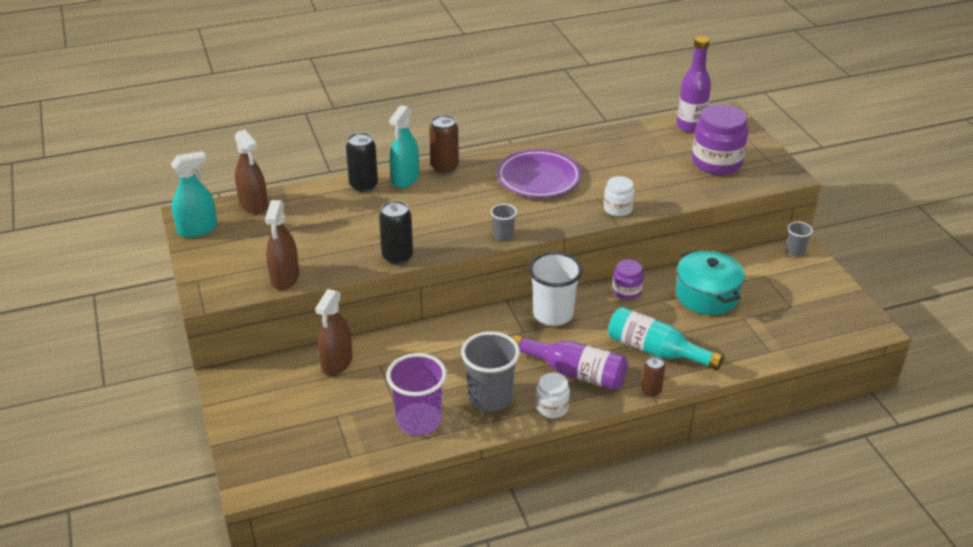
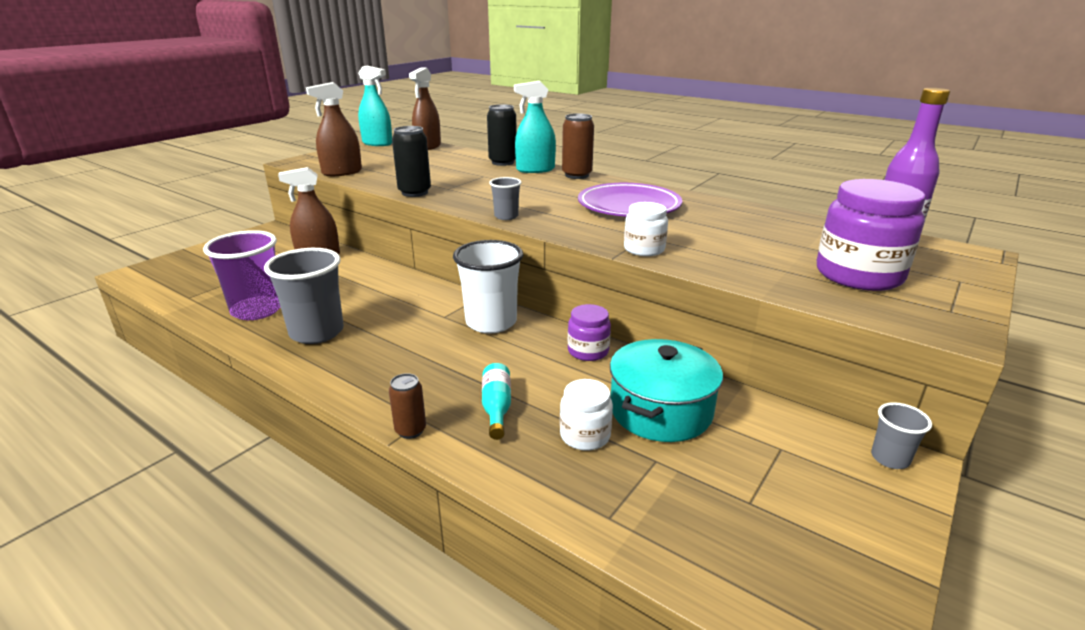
camera: 55 degrees right, 10 degrees down
(552, 408) = (324, 371): white jar -> white jar (585, 435)
(574, 372) = (400, 365): purple bottle -> none
(656, 351) = (496, 408): turquoise bottle -> turquoise bottle, size x0.56

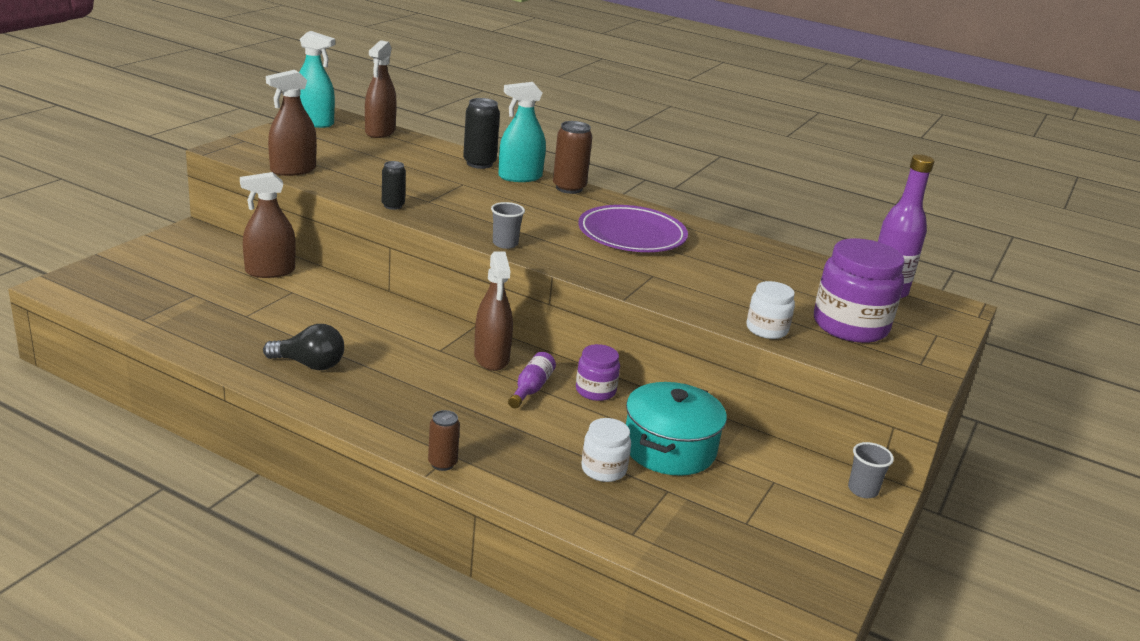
camera: 10 degrees left, 0 degrees up
(257, 310) = (231, 337): purple cup -> none
(317, 332) = (309, 364): grey cup -> black light bulb
(414, 192) = (393, 206): black can -> black can, size x0.62
(491, 322) = (491, 358): white cup -> brown spray bottle
(496, 408) = (518, 444): turquoise bottle -> none
(523, 350) = (531, 389): none -> purple bottle
(644, 249) = (653, 290): white jar -> white jar (766, 329)

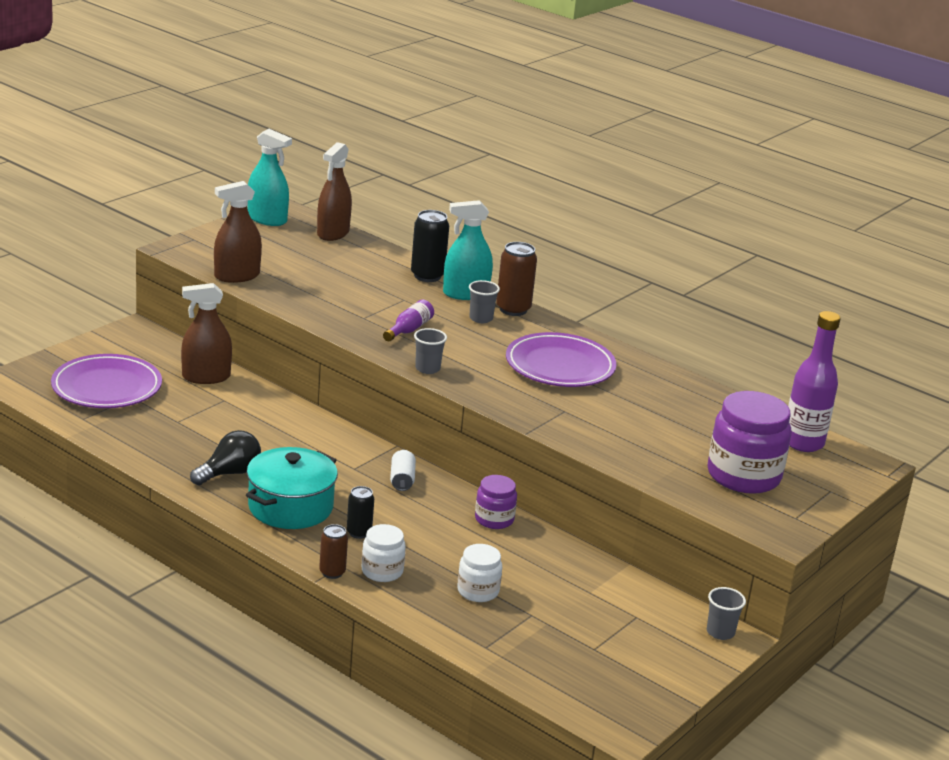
camera: 10 degrees right, 0 degrees up
(166, 287) = (107, 387): none -> purple plate
(309, 364) = (229, 473): black light bulb -> black light bulb turned 60 degrees counterclockwise
(393, 206) = (327, 321): black can -> black can (359, 533)
(491, 358) = (402, 480): brown spray bottle -> white can
(531, 389) = (432, 512): purple bottle -> purple bottle (409, 330)
(542, 197) = (481, 318): none -> grey cup
(669, 448) = (547, 578): turquoise pot -> turquoise pot (290, 507)
(766, 329) = (656, 473): white jar -> white jar (382, 571)

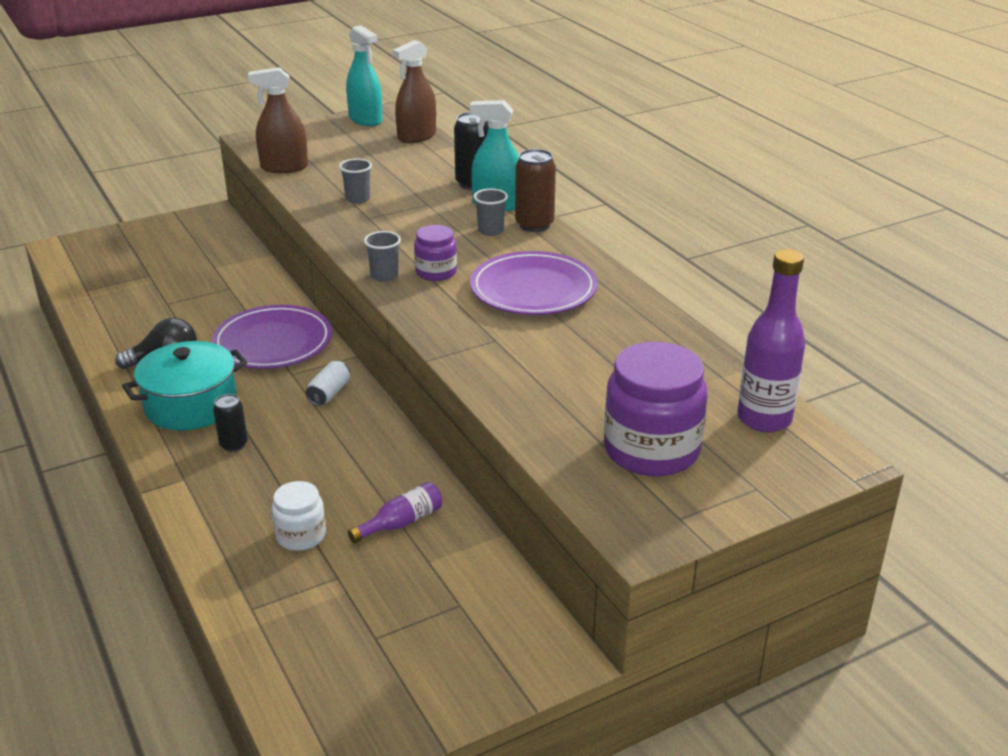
camera: 25 degrees right, 5 degrees up
(107, 387) = (135, 263): purple plate -> purple plate (273, 343)
(206, 377) = (233, 264): brown spray bottle -> none
(332, 572) = (166, 485): brown can -> none
(382, 571) = (219, 493): white jar -> none
(409, 330) = (403, 234): purple bottle -> purple bottle (401, 523)
(494, 519) = (390, 453): purple jar -> purple jar (436, 272)
(720, 632) = (549, 648): grey cup -> grey cup (358, 199)

